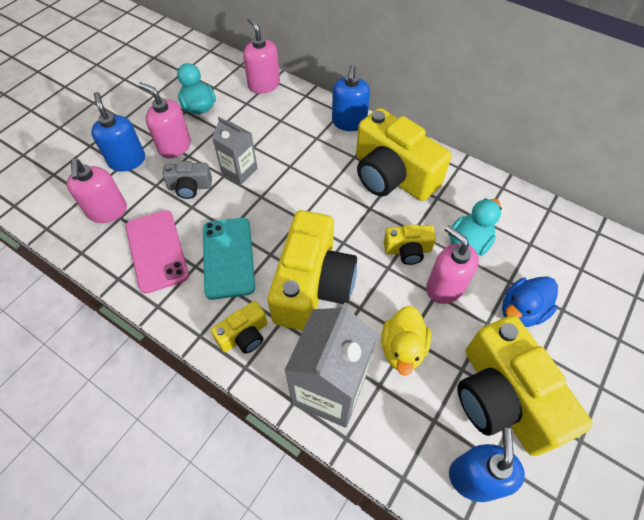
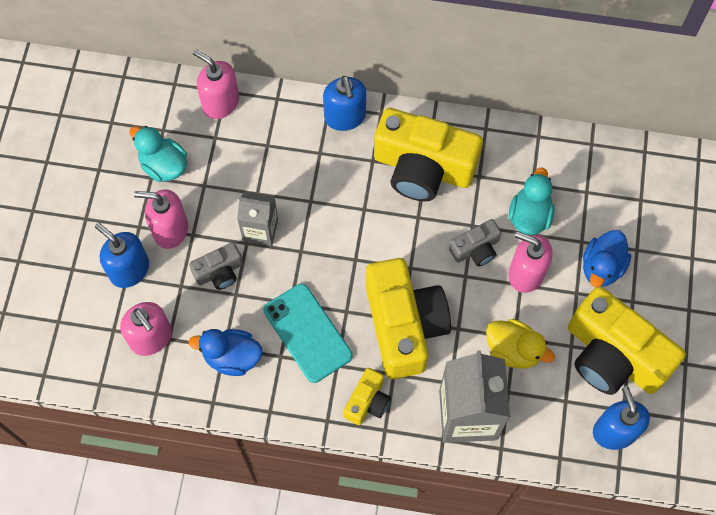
camera: 25 degrees left, 10 degrees up
(157, 250) = (232, 357): pink phone -> blue duck
(402, 349) = (513, 350): yellow duck -> yellow duck turned 45 degrees counterclockwise
(407, 250) = (476, 249): yellow camera -> grey camera

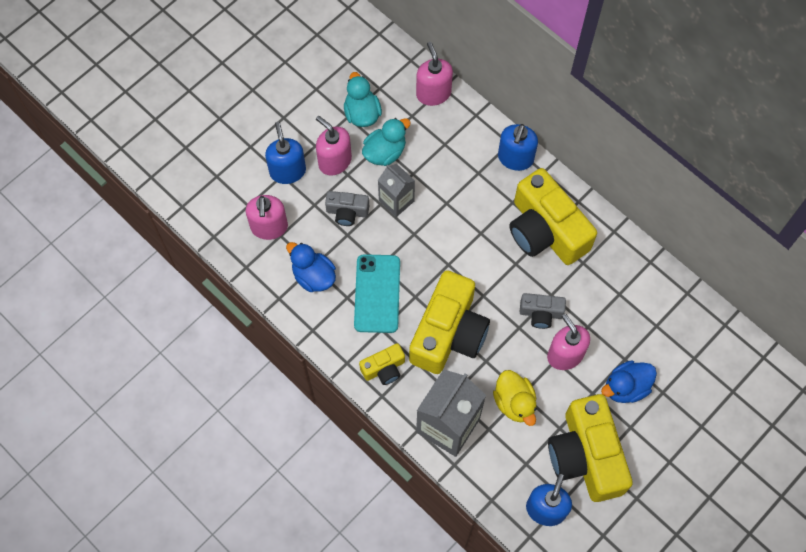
camera: 35 degrees right, 0 degrees up
(529, 216) = (599, 315): turquoise duck -> turquoise duck (385, 152)

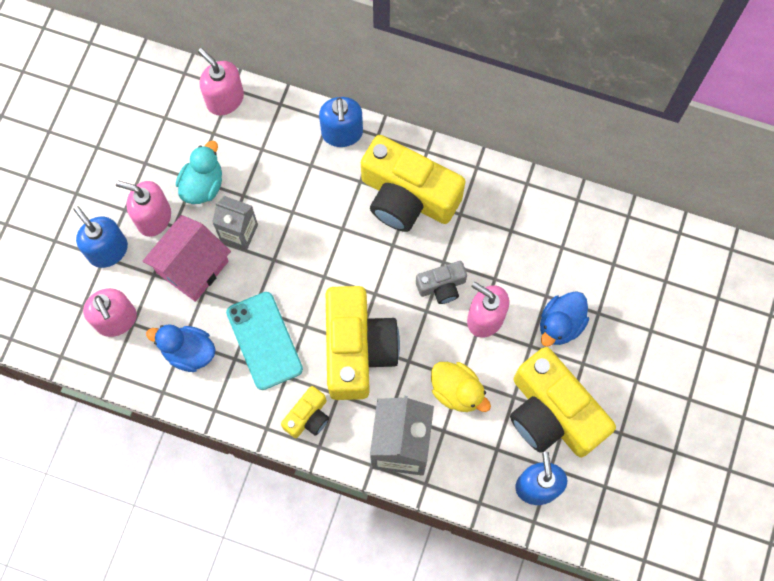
camera: 25 degrees left, 5 degrees up
(347, 212) = (192, 267): grey camera -> pink house
(362, 113) = (159, 153): turquoise duck -> none

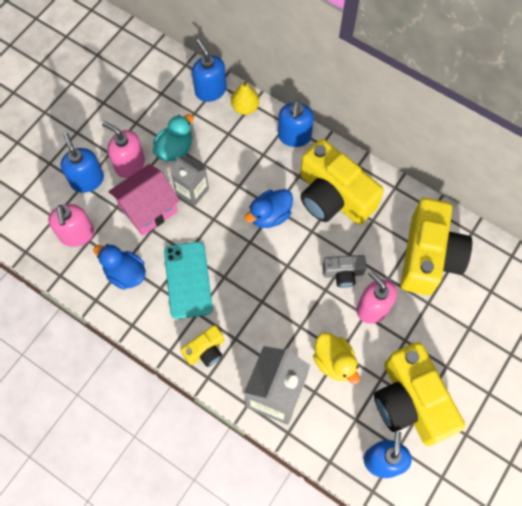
camera: 15 degrees right, 5 degrees down
(225, 99) = (210, 90): pink soap dispenser -> blue soap dispenser
(273, 111) = (245, 107): none -> yellow pear
(357, 349) = (261, 306): yellow camera -> yellow camera (428, 256)
(560, 324) = (434, 329): blue duck -> blue duck (270, 215)

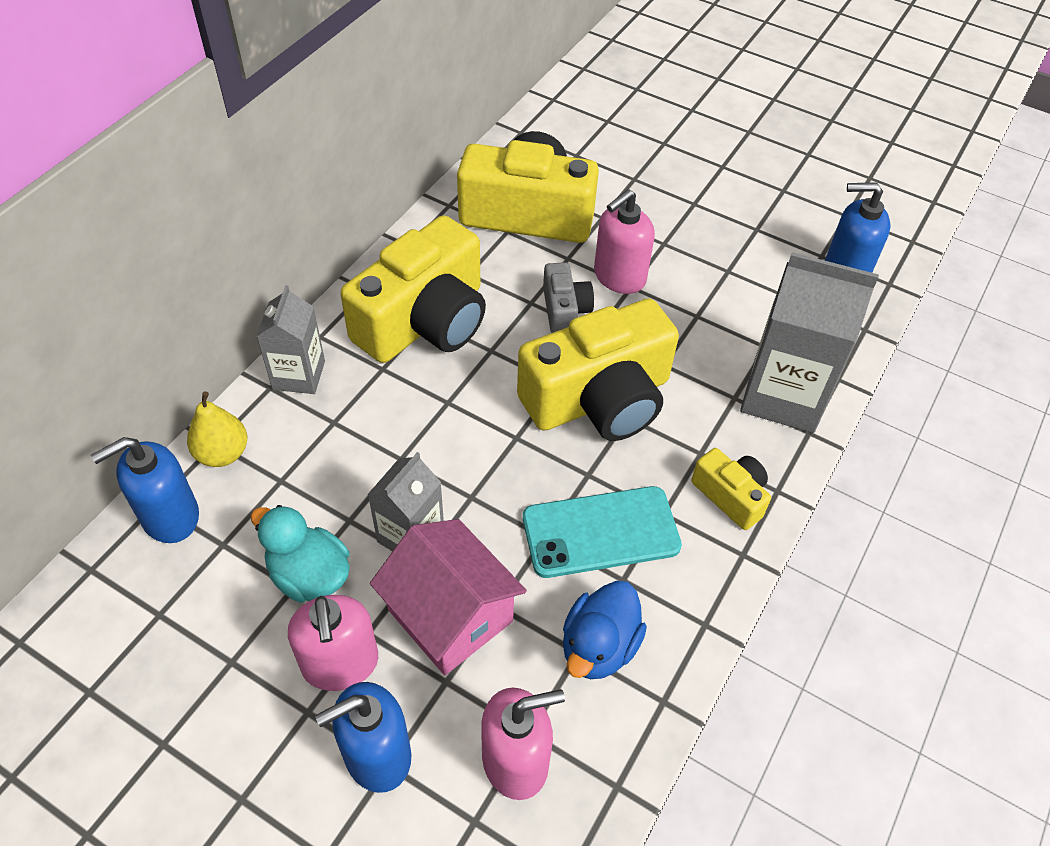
camera: 95 degrees left, 15 degrees down
(129, 164) = (340, 664): pink soap dispenser -> pink soap dispenser turned 45 degrees counterclockwise
(270, 215) = (462, 408): blue duck -> none
(294, 136) = (299, 375): blue soap dispenser -> grey carton
(334, 362) = (713, 322): yellow duck -> none
(410, 401) = (753, 241): yellow camera -> yellow camera (599, 399)

